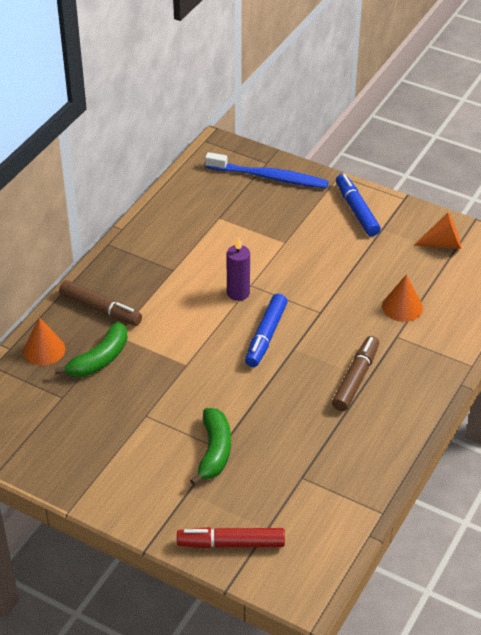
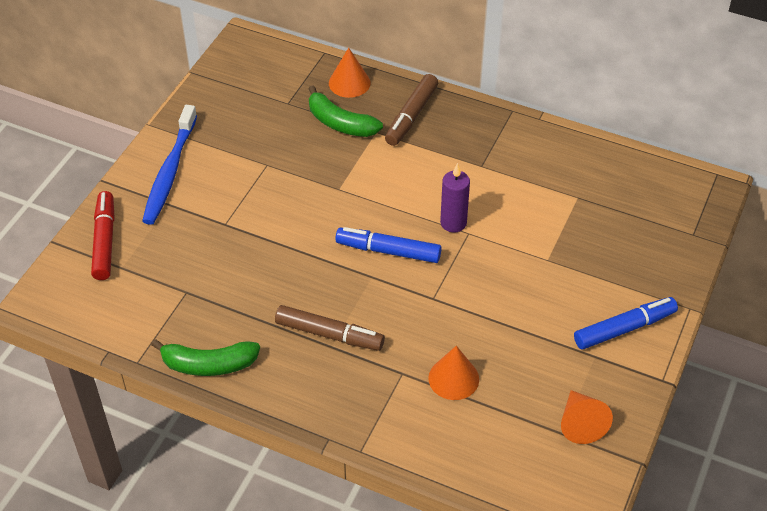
camera: 85 degrees right, 5 degrees up
(214, 451) = (220, 220): green banana -> green banana (208, 364)
(268, 177) = (665, 238): blue toothbrush -> blue toothbrush (170, 171)

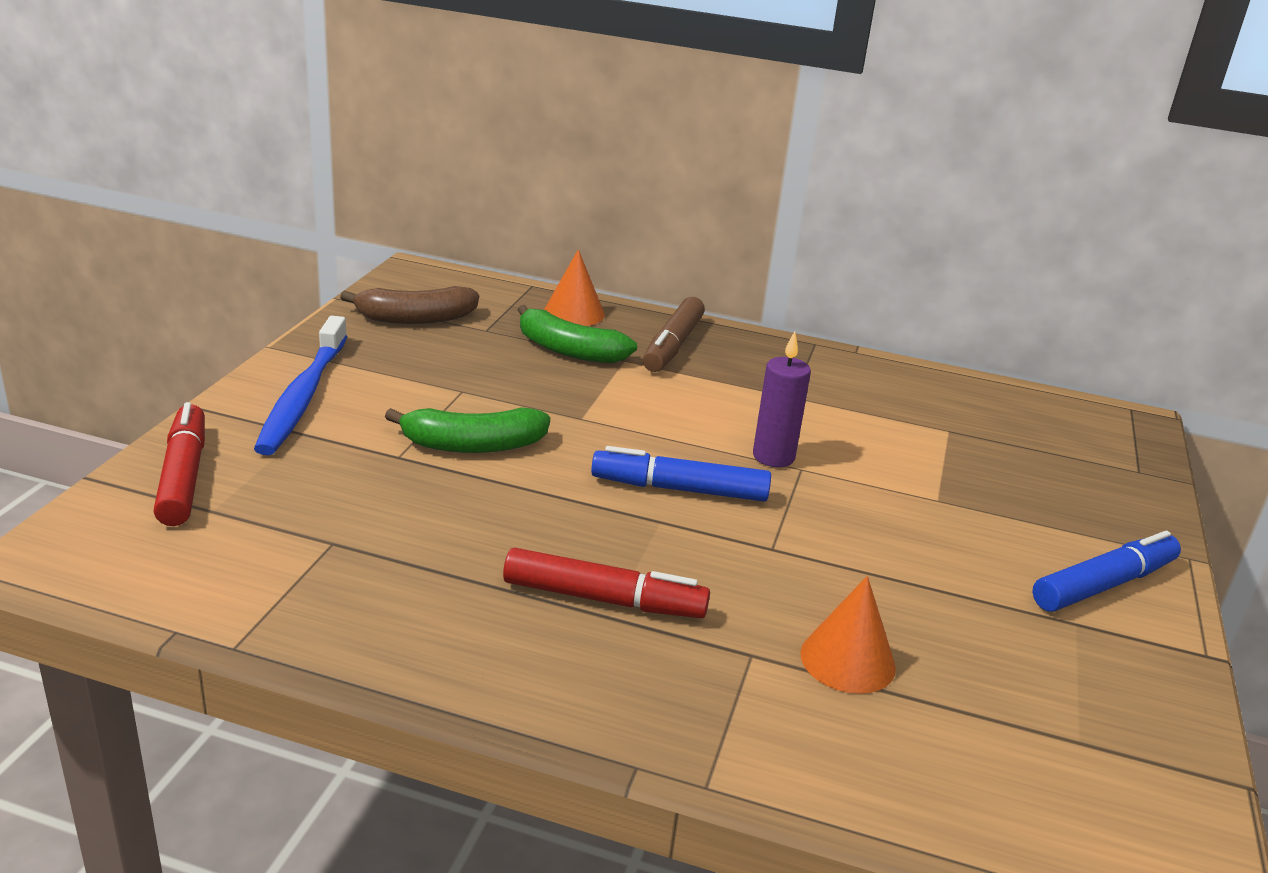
camera: 10 degrees left, 20 degrees down
(208, 364) = (379, 648): green banana -> green banana (472, 445)
(242, 93) = (415, 318): none -> brown banana
(329, 334) = (604, 599): brown marker -> red marker
(580, 423) = (1104, 725): orange cone -> none

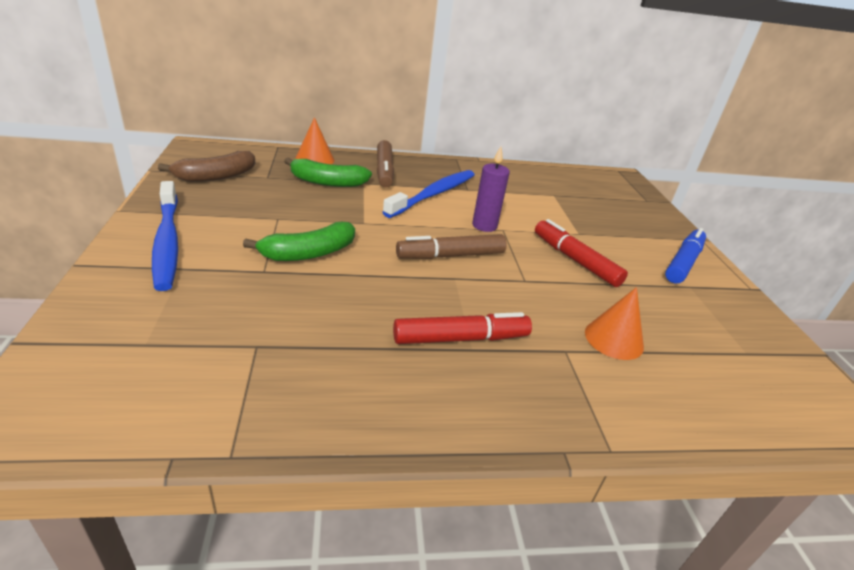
camera: 25 degrees left, 5 degrees up
(183, 476) = (104, 322): red marker -> red marker (575, 260)
(679, 489) = (450, 256): blue marker -> brown marker
(726, 395) = (433, 194): none -> blue toothbrush

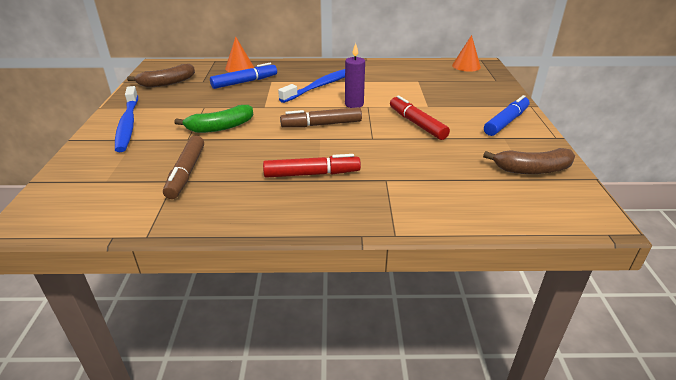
camera: 10 degrees right, 0 degrees up
(327, 182) = (245, 82): green banana -> blue marker
(384, 170) = (289, 72): brown marker -> brown marker (186, 173)
(614, 339) = (425, 172): orange cone -> orange cone (466, 66)
(744, 338) = (532, 170): none -> brown banana

